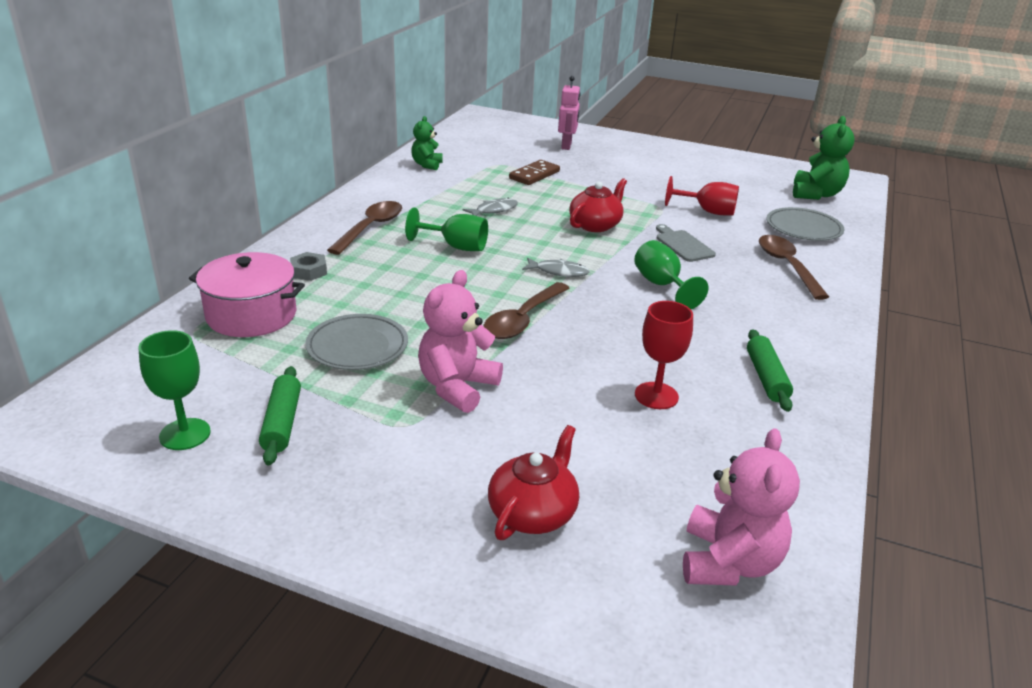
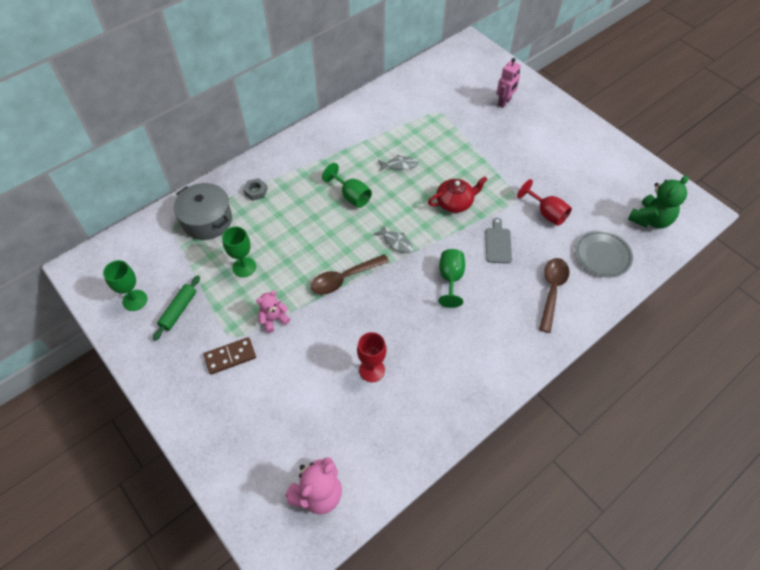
camera: 30 degrees right, 25 degrees up
(251, 315) = (207, 220): pink pot -> grey pot
(357, 347) = (244, 267): grey plate -> green goblet
(370, 228) = (313, 160): brown spoon -> none
(427, 165) = (390, 99): green teddy bear -> none
(457, 387) = (274, 319): pink teddy bear -> pink teddy bear, size x0.62
(533, 512) = (252, 420): red teapot -> none
(534, 175) = (454, 132): brown domino -> brown domino (230, 357)
(766, 377) = (446, 383): green rolling pin -> none

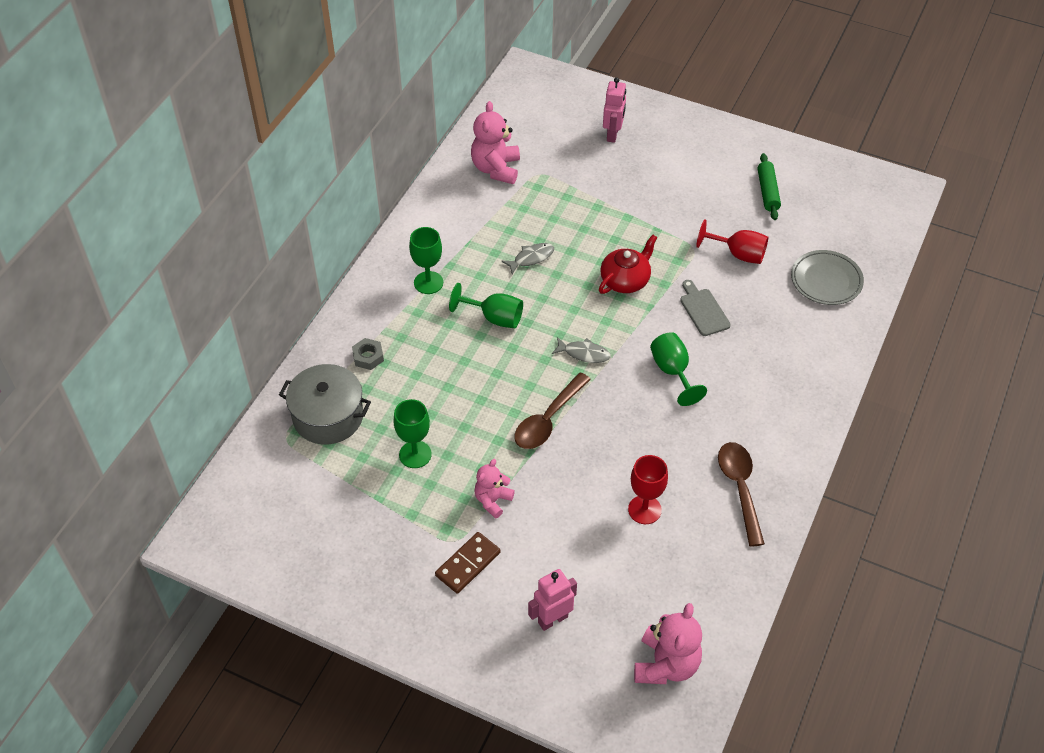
camera: 25 degrees left, 5 degrees down
(135, 300) = (300, 549): green goblet -> green goblet (428, 282)
(179, 310) = (366, 538): green rolling pin -> green rolling pin (767, 191)
(261, 422) = (552, 619): none -> pink robot
(412, 99) = (496, 169): none -> pink teddy bear
(552, 291) = (793, 341): brown spoon -> brown spoon (740, 488)
(650, 220) = (856, 220): green teddy bear -> none

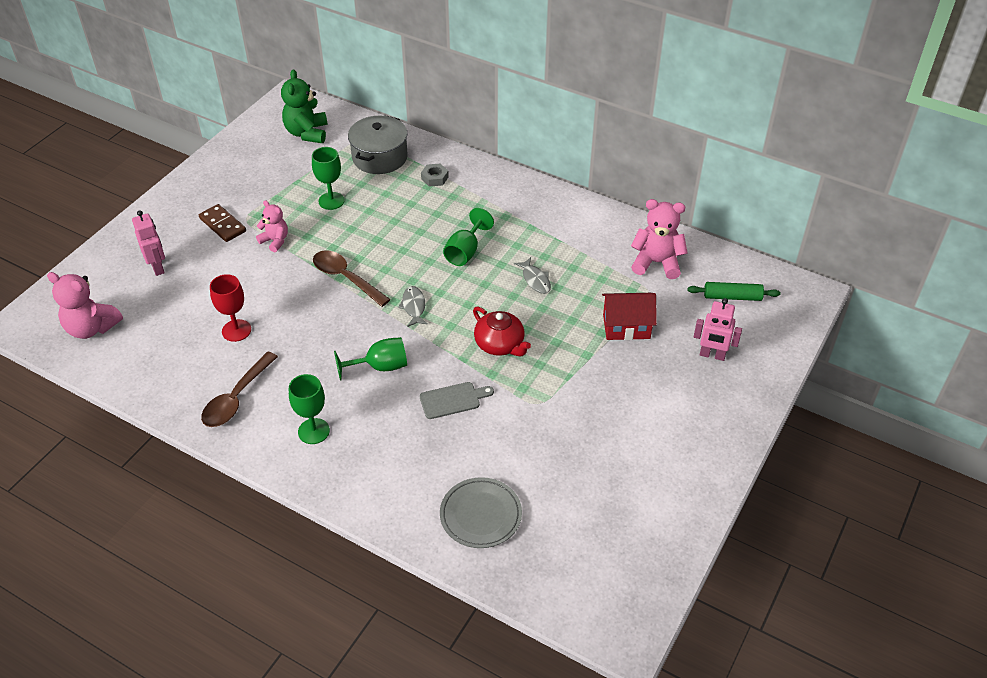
camera: 95 degrees right, 5 degrees down
(276, 504) = (307, 133): none -> green teddy bear
(428, 282) = (511, 213): green goblet -> green goblet (313, 431)
(584, 353) = (414, 306): grey fish -> grey fish turned 150 degrees clockwise
(586, 190) = (626, 326): none -> red house
(738, 254) = (527, 440): red goblet -> none
(740, 488) = (236, 398): brown spoon -> brown spoon turned 120 degrees clockwise
(767, 191) = (623, 482): green rolling pin -> green rolling pin (732, 297)

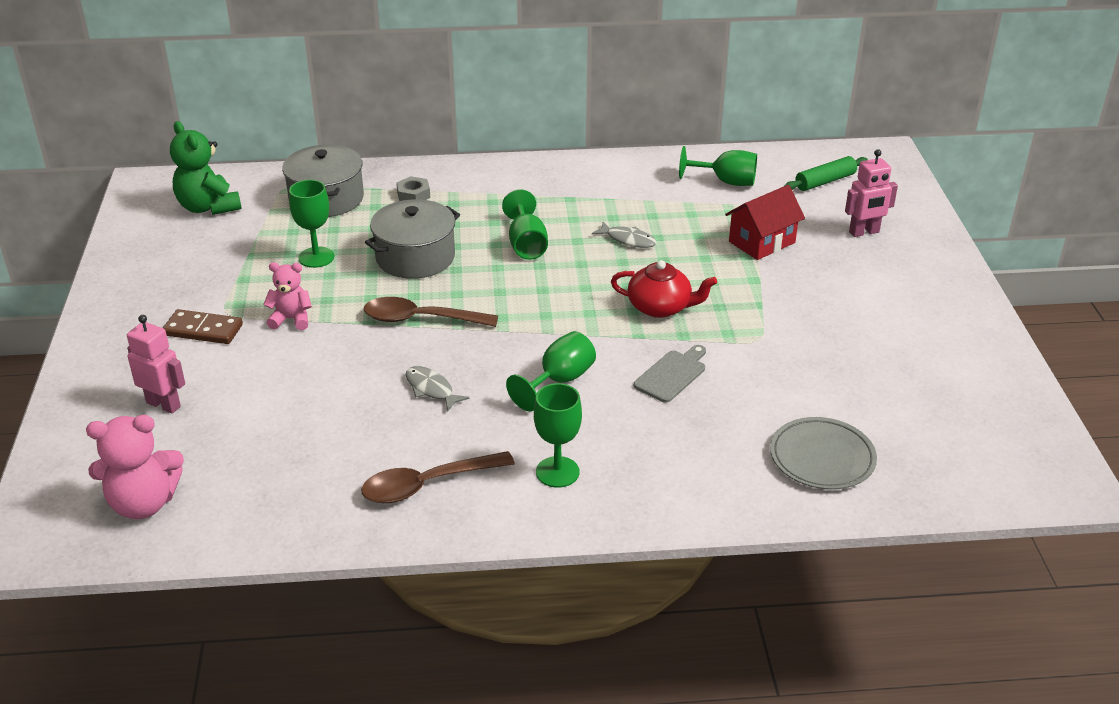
camera: 35 degrees left, 10 degrees down
(236, 330) = (347, 422): red goblet -> none
(236, 398) = (427, 485): brown spoon -> brown spoon turned 75 degrees clockwise
(388, 229) = (415, 257): none -> grey pot
(414, 306) = (530, 313): grey fish -> grey fish (431, 389)
(656, 263) = (726, 181): pink teddy bear -> green goblet

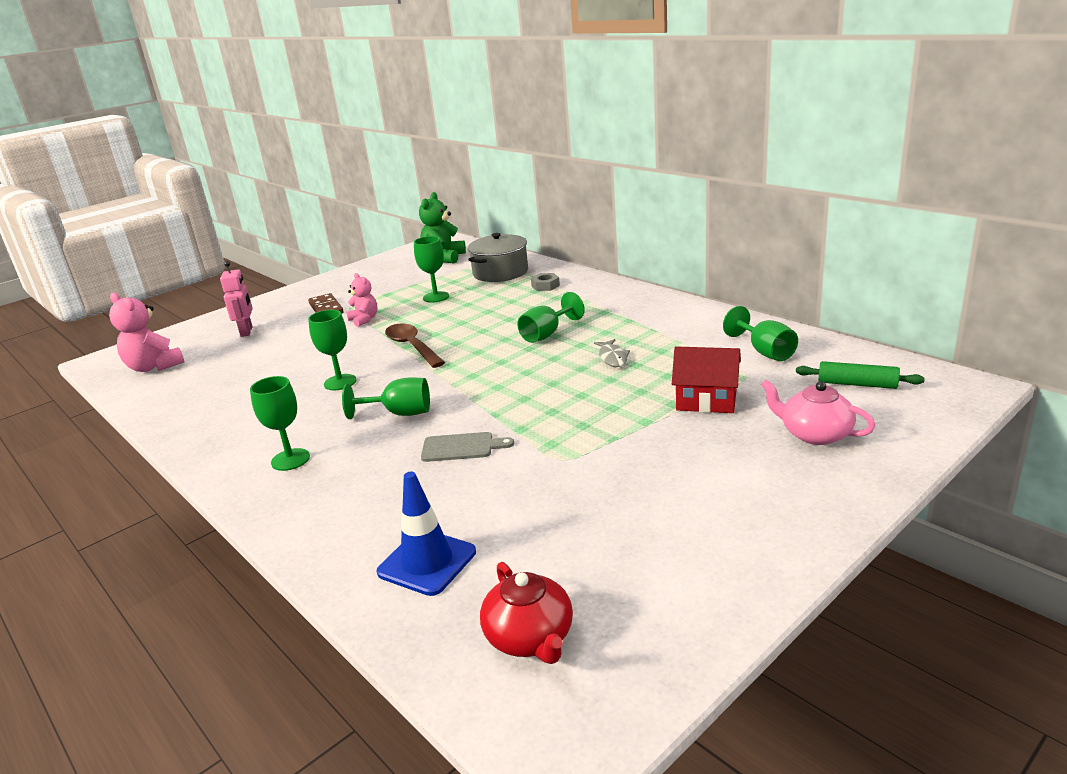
camera: 55 degrees right, 10 degrees down
(415, 257) = (477, 316): grey pot -> none
(427, 485) = (236, 426): brown spoon -> none
(431, 389) = (340, 382): grey fish -> green goblet
(660, 307) = (544, 405): red teapot -> red teapot (530, 637)
(822, 458) = (427, 562): grey plate -> blue traffic cone
(864, 232) = (814, 434): pink robot -> pink teapot

